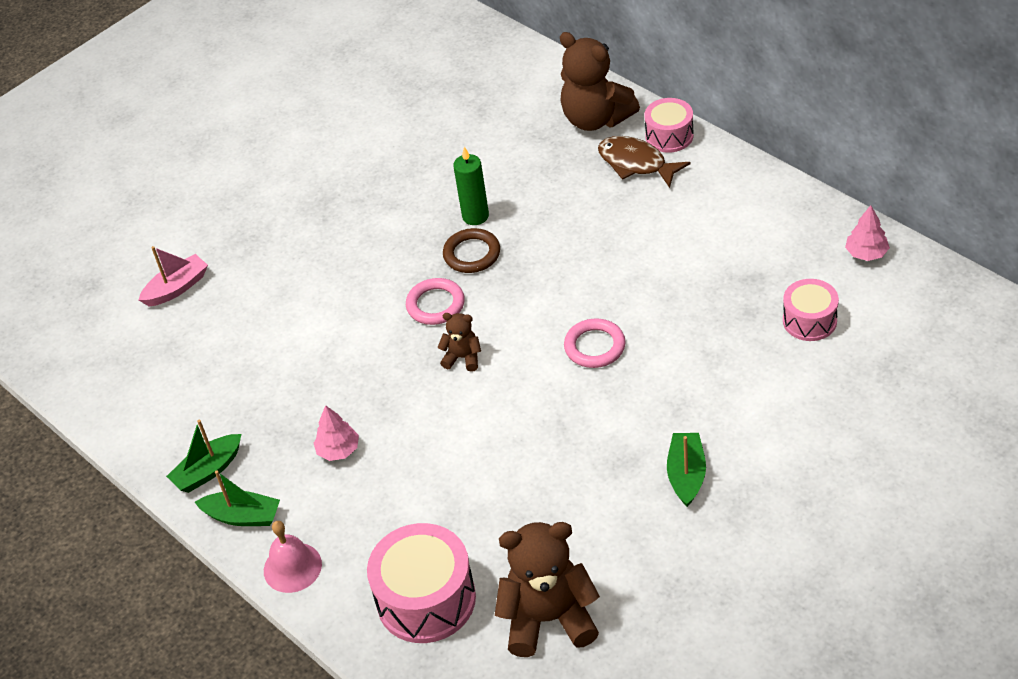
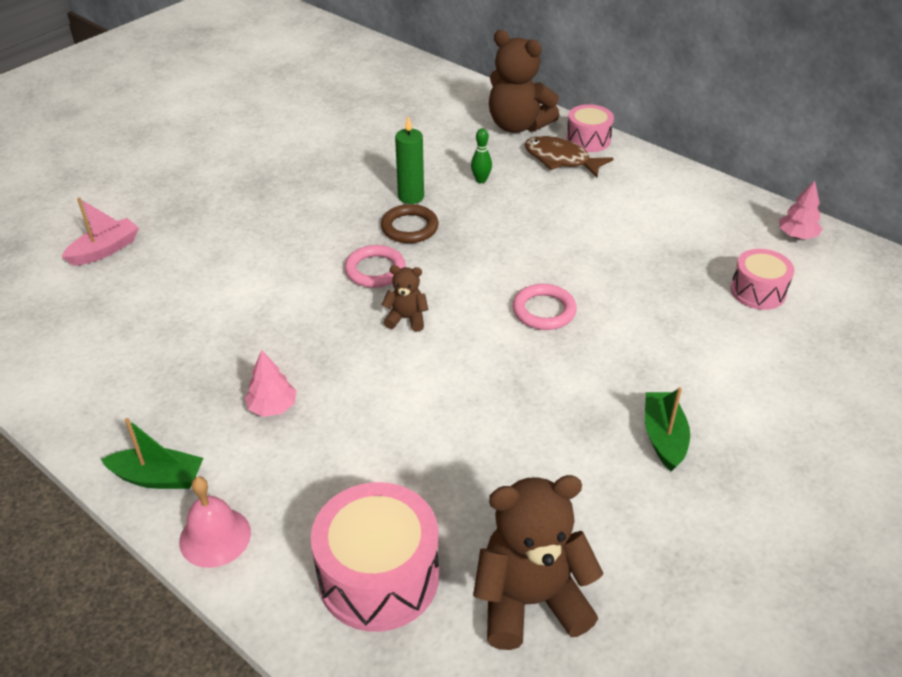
camera: 10 degrees left, 5 degrees down
(208, 470) = (121, 427): green boat -> none
(549, 193) = (481, 180): none -> green bowling pin

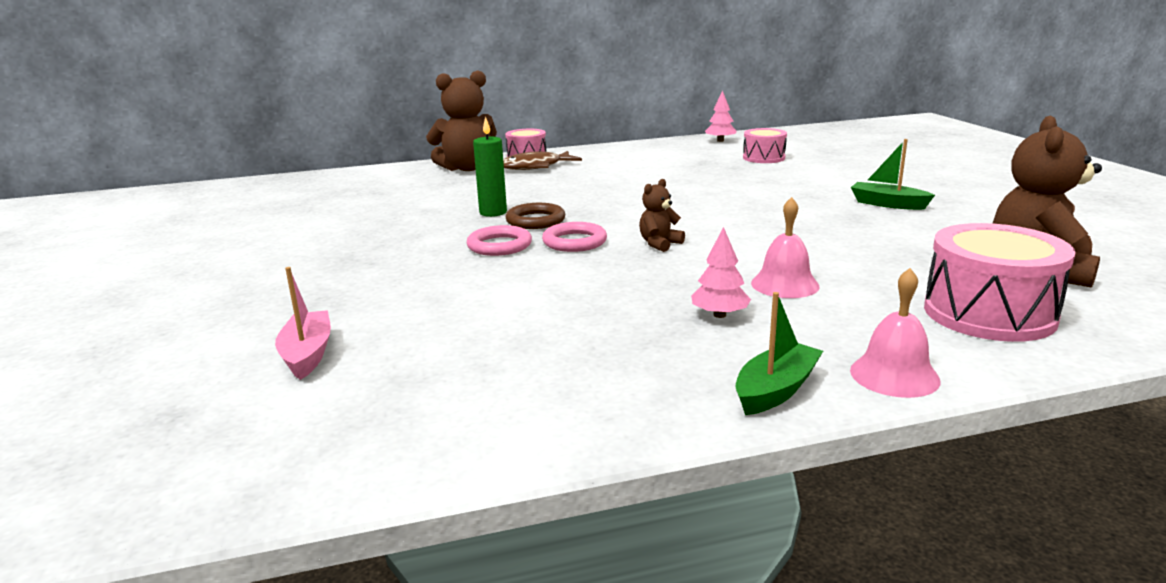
camera: 55 degrees left, 20 degrees down
(362, 425) = (784, 284): none -> pink bell
(481, 180) = (515, 190): green bowling pin -> none
(544, 311) = (711, 205): pink ring -> pink ring (499, 245)

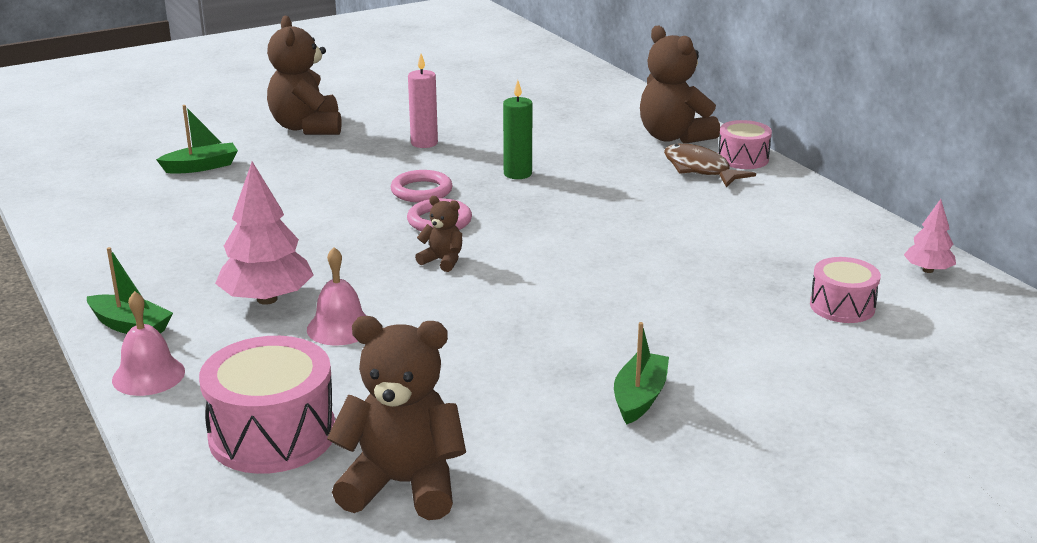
camera: 75 degrees right, 5 degrees up
(255, 291) = (307, 127): none -> brown teddy bear
(307, 354) = (201, 167): pink boat -> green boat
(379, 240) = (424, 143): none -> pink candle
(535, 221) = (498, 196): brown ring -> none
(719, 315) = (267, 299): pink tree -> pink tree, size x1.82

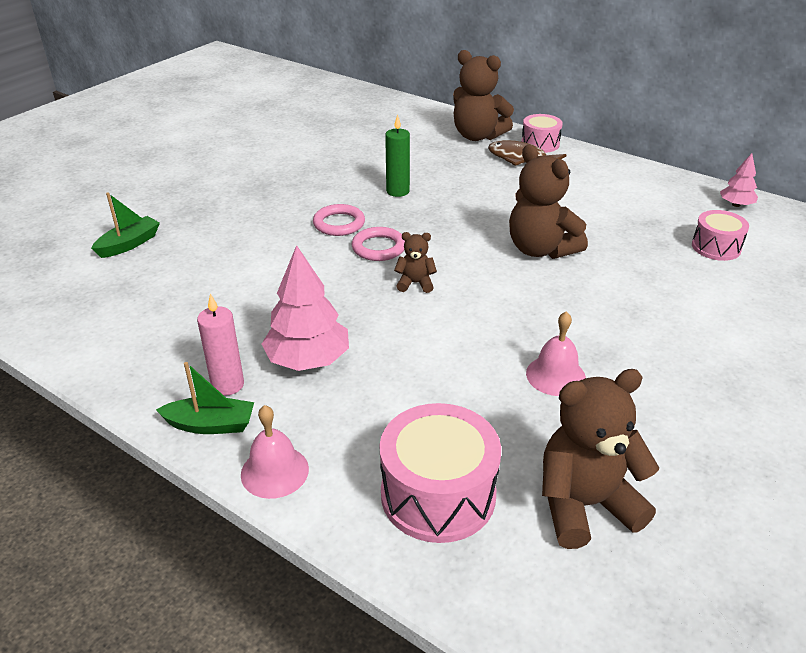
camera: 25 degrees left, 10 degrees up
(307, 127) = (189, 186): brown teddy bear -> brown teddy bear (540, 249)
(340, 327) = (394, 369): pink bell -> pink bell (555, 375)
(424, 143) = (300, 180): pink candle -> pink candle (228, 385)
(639, 397) = (668, 363): green boat -> none

